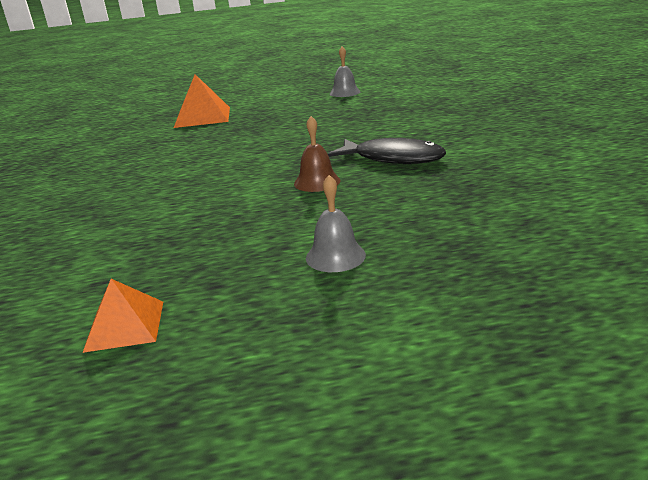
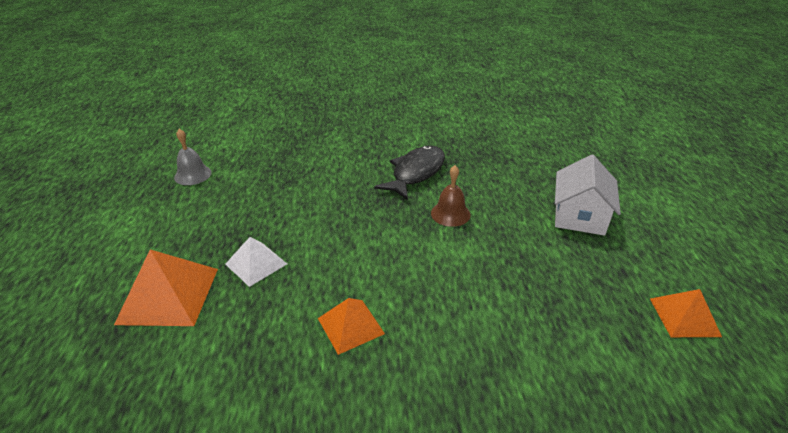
camera: 85 degrees left, 10 degrees up
(161, 165) = (350, 325): none -> orange pyramid
(233, 129) = (256, 264): none -> white pyramid
(335, 256) = (579, 216): grey bell -> white house

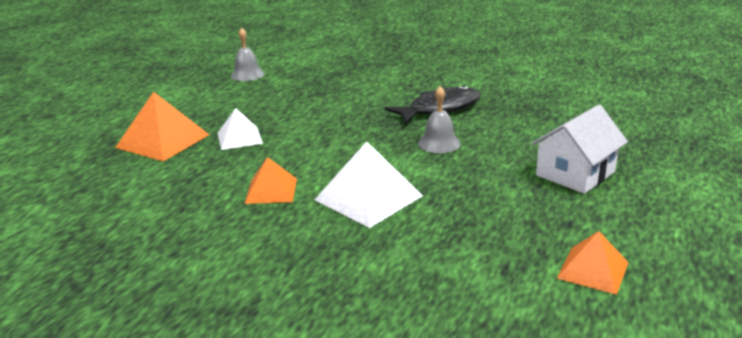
camera: 30 degrees right, 10 degrees down
(449, 301) = (368, 198): none -> white pyramid
(450, 214) = (439, 143): brown bell -> grey bell

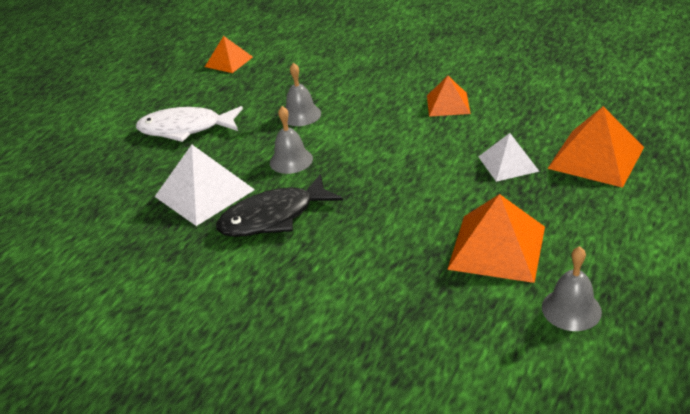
camera: 175 degrees left, 10 degrees up
(276, 95) = (497, 247): none -> orange pyramid
(368, 198) = (364, 101): white pyramid -> white pyramid (204, 193)
(443, 184) = (301, 115): none -> grey bell
(575, 173) = (186, 129): white house -> white fish

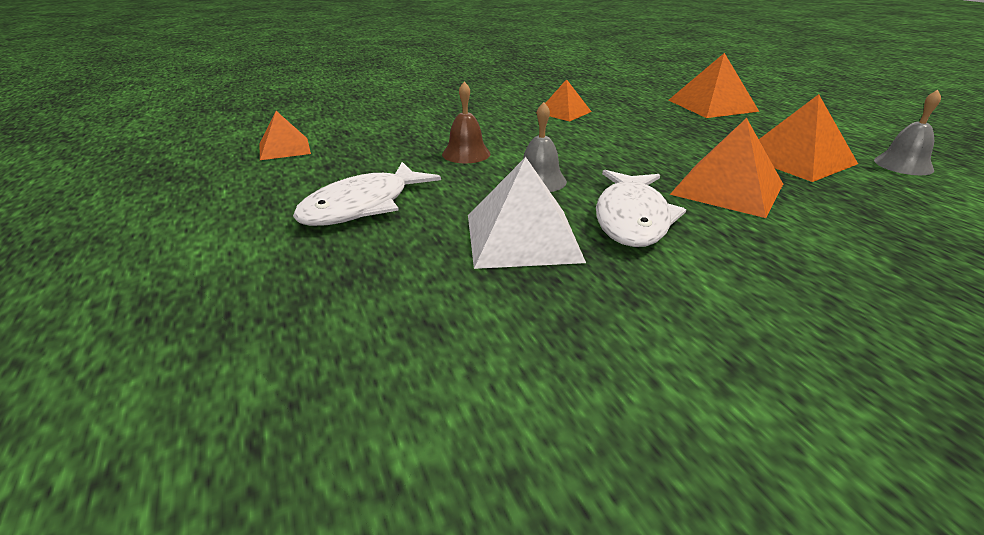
camera: 55 degrees left, 5 degrees down
(273, 217) = (632, 218): black fish -> white fish
(301, 115) = (466, 154): grey bell -> brown bell
(375, 235) = (727, 189): none -> orange pyramid
(508, 163) = (682, 123): white pyramid -> none

